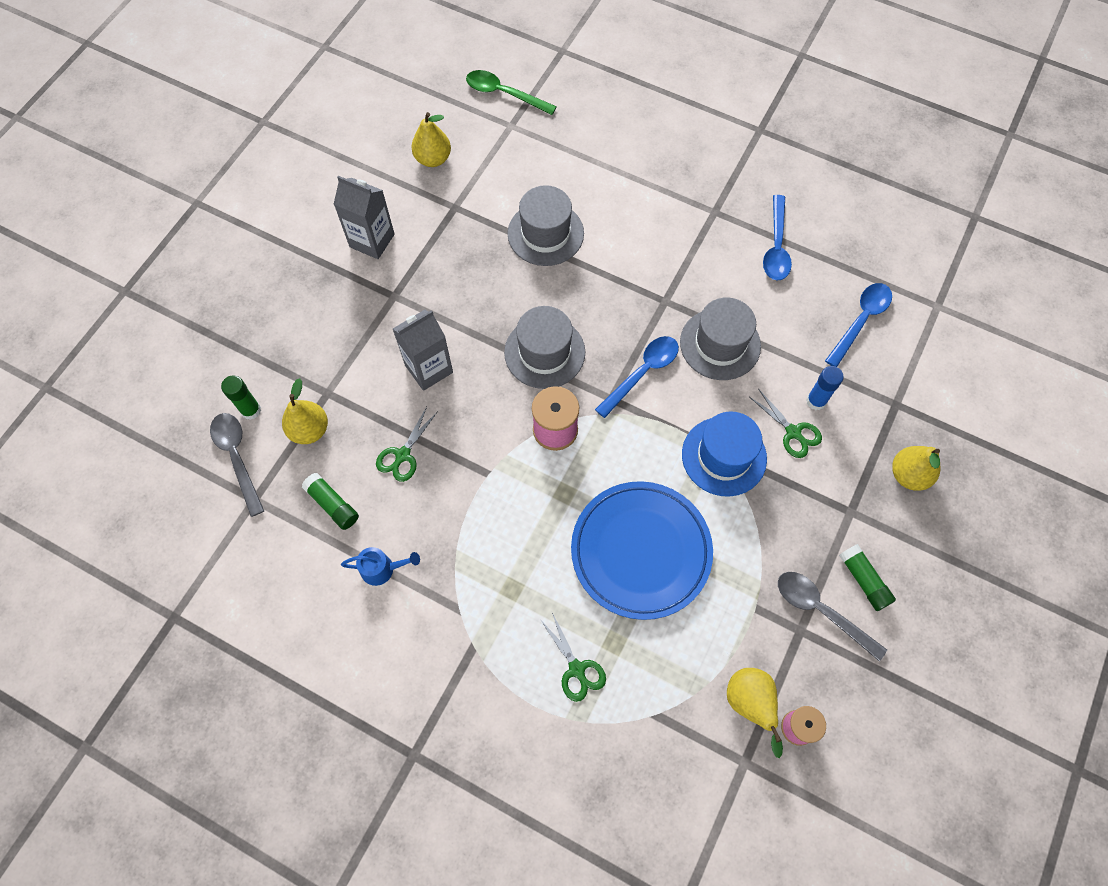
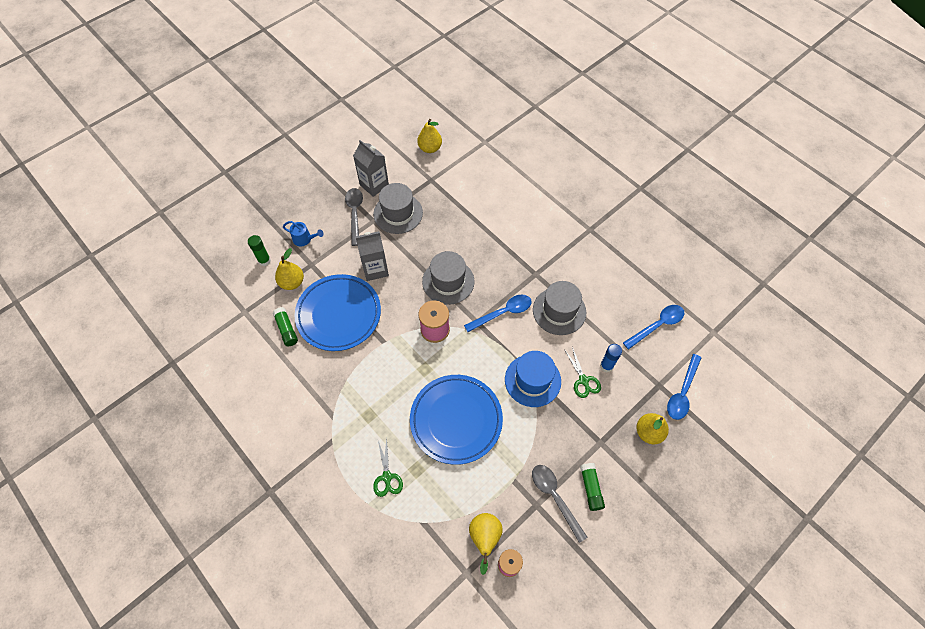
camera: 20 degrees right, 5 degrees down
(237, 458) = (245, 285): grey spoon -> grey spoon (355, 214)
(383, 569) = (299, 377): blue watering can -> blue watering can (305, 239)
(403, 455) = (339, 314): green scissors -> blue plate
(504, 94) = (488, 122): green spoon -> none
(545, 233) = (478, 211): grey hat -> grey hat (398, 213)
(776, 246) = (620, 262): blue spoon -> blue spoon (682, 392)

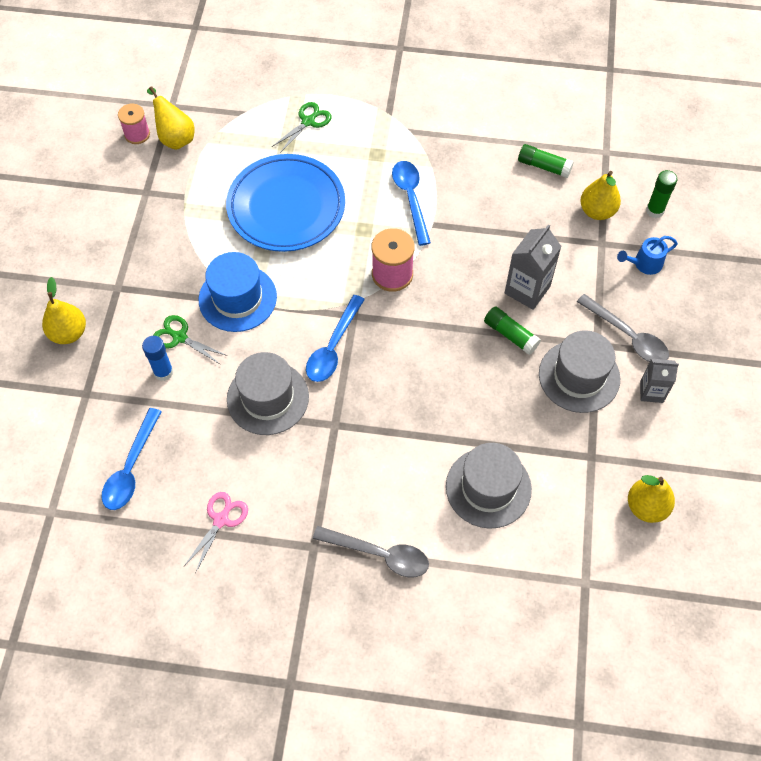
camera: 140 degrees right, 0 degrees up
(339, 314) = (510, 216): blue plate -> none
(374, 185) = (651, 392): grey carton -> grey carton, size x0.64
(387, 477) = (308, 122): green scissors -> green scissors turned 90 degrees clockwise
(448, 281) = (430, 337): grey hat -> grey hat (488, 487)
(555, 497) = (131, 209): grey spoon -> grey spoon (379, 554)
(591, 488) = (100, 240): green glue stick -> green glue stick (510, 335)
(626, 269) = (221, 520): none -> pink scissors
(682, 392) = (53, 404): blue spoon -> blue spoon (411, 199)

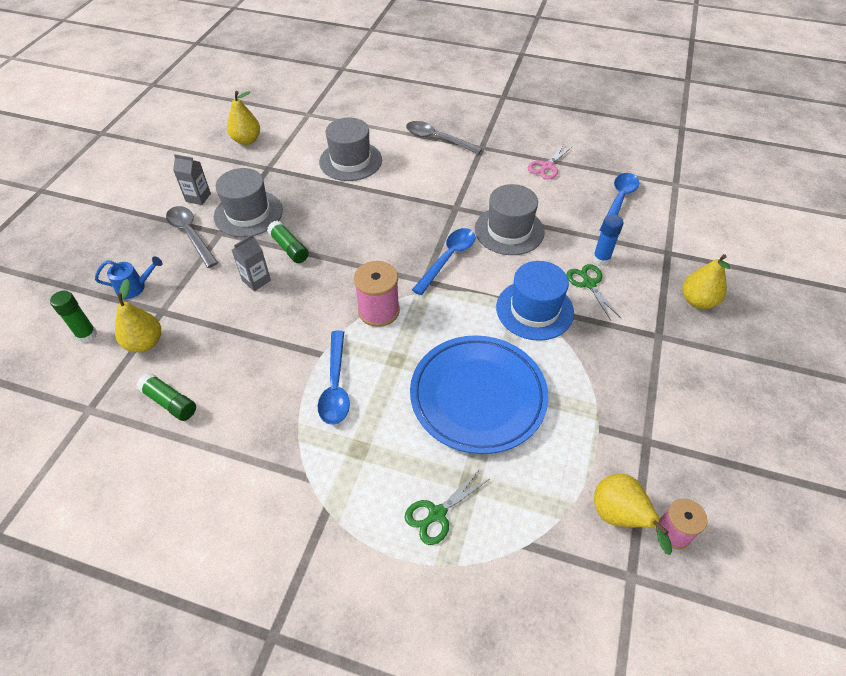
camera: 170 degrees left, 10 degrees down
(179, 337) = (589, 284): green scissors -> green scissors turned 150 degrees counterclockwise
(527, 290) = (256, 280): grey carton -> grey carton, size x0.64

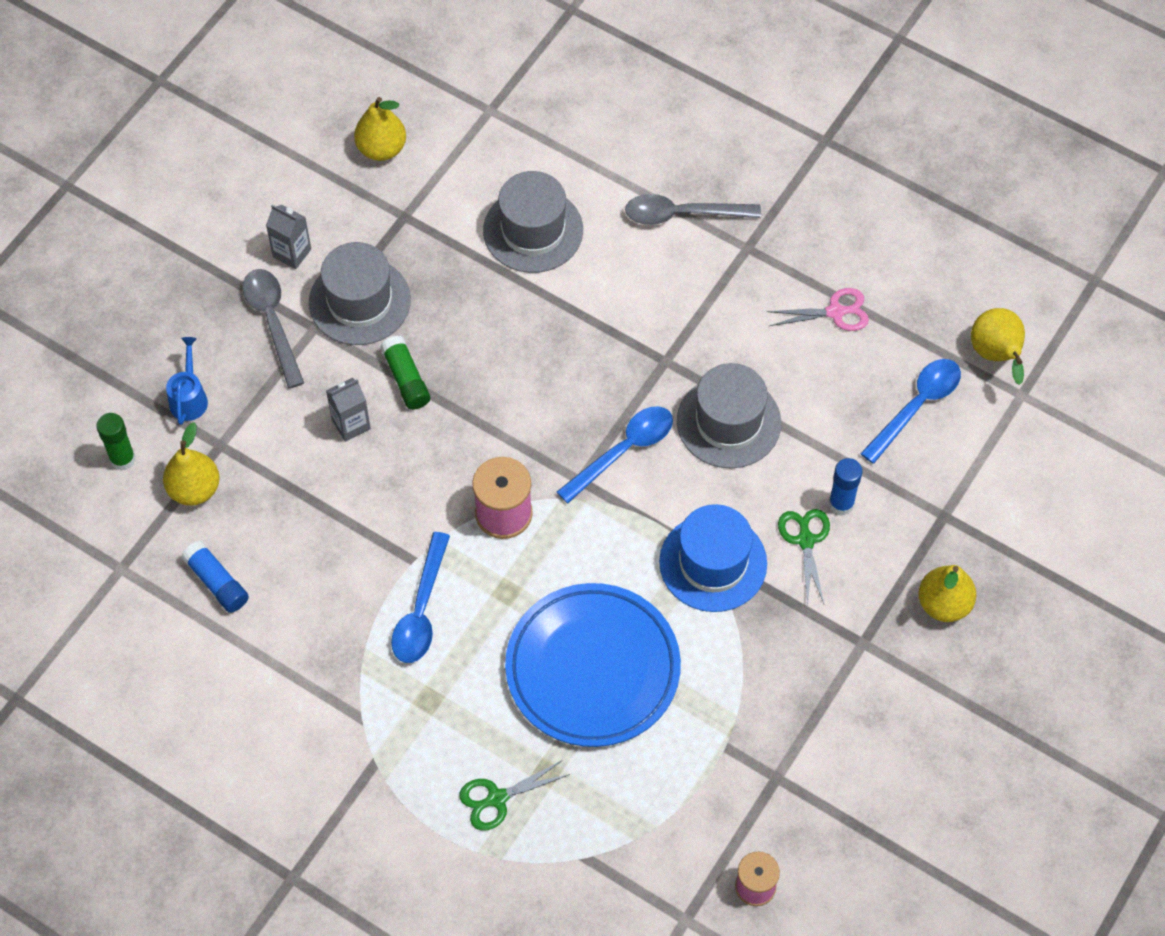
camera: 15 degrees right, 10 degrees up
(135, 287) = (189, 397): blue watering can -> blue watering can turned 90 degrees counterclockwise
(170, 402) = (217, 582): green glue stick -> blue glue stick
(437, 139) = (682, 214): grey spoon -> grey spoon turned 45 degrees counterclockwise
(547, 166) = (835, 312): pink scissors -> pink scissors turned 150 degrees counterclockwise
(619, 517) = (701, 855): yellow pear -> yellow pear (996, 355)

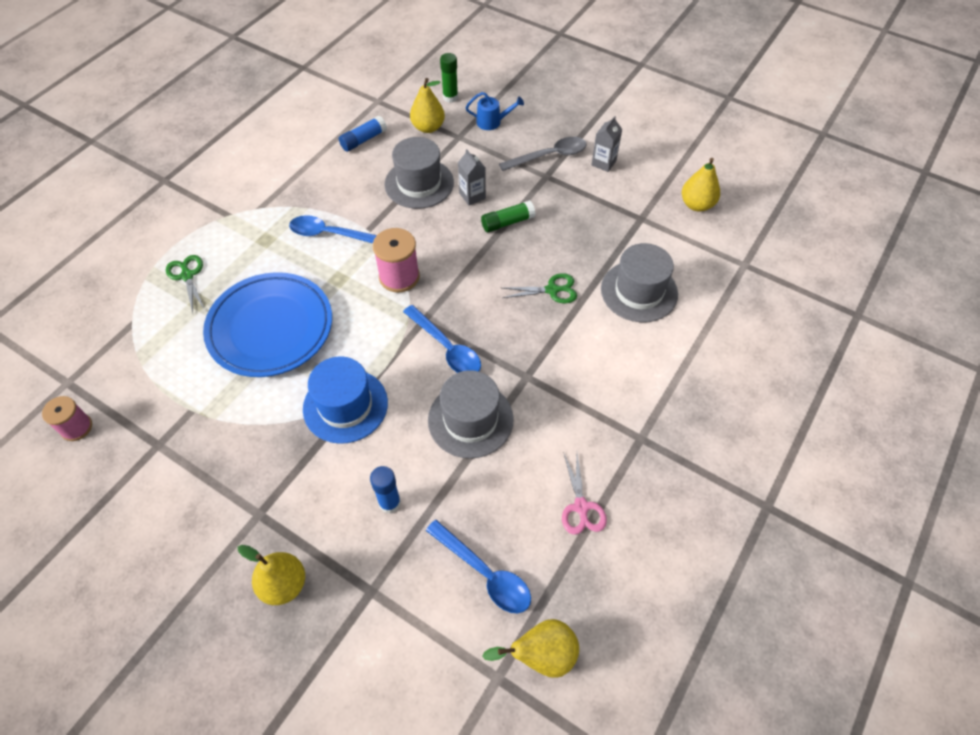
camera: 90 degrees right, 5 degrees down
(359, 301) = (568, 197): grey hat -> grey hat (419, 183)
(682, 214) = (668, 390): grey spoon -> none
(805, 540) = (358, 473): green scissors -> green scissors (552, 290)

